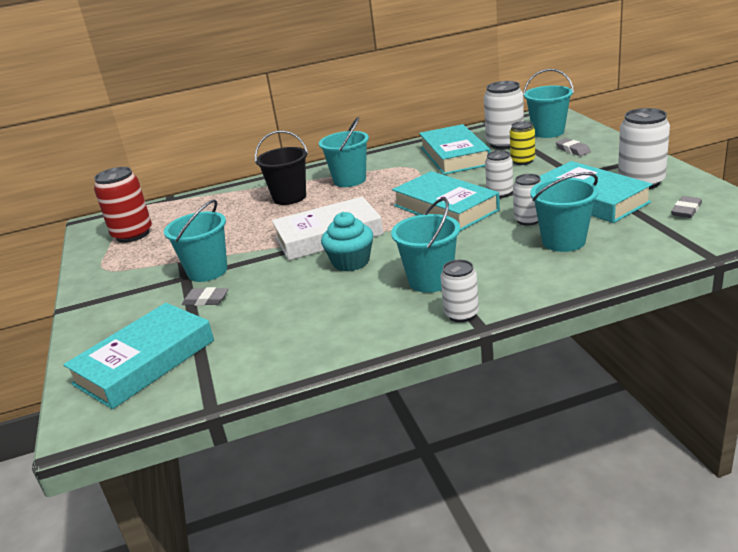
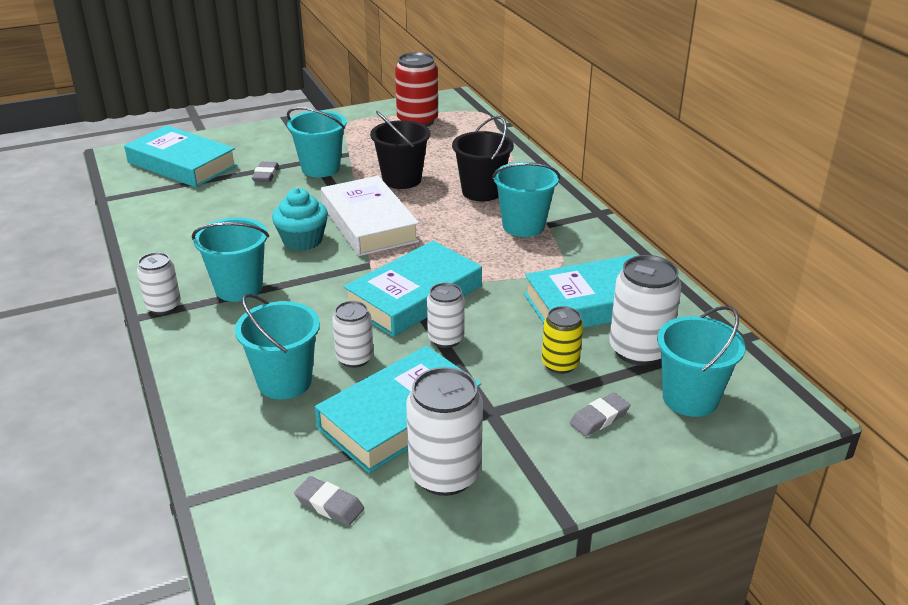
camera: 80 degrees right, 5 degrees up
(252, 230) = (402, 179): none -> black bucket

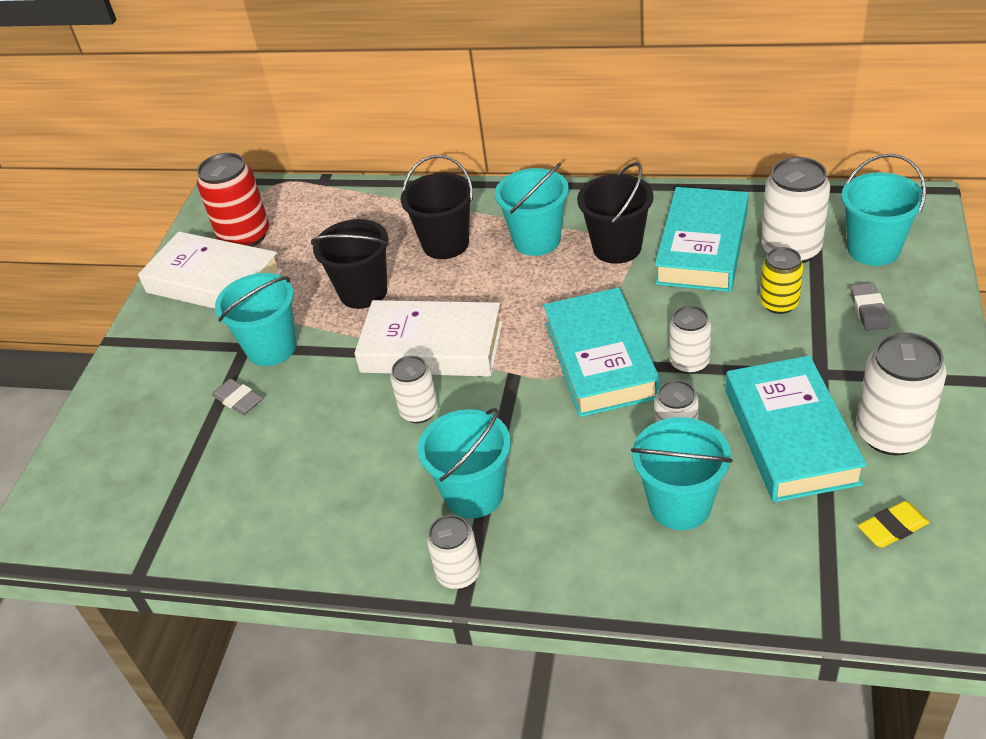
camera: 50 degrees left, 10 degrees up
(182, 164) = (126, 472): turquoise book -> none
(302, 240) = (419, 411): turquoise cupcake -> white can
(329, 505) = (892, 528): grey eraser -> yellow eraser
(365, 128) = (214, 281): none -> white book
(551, 263) = (617, 248): none -> black bucket

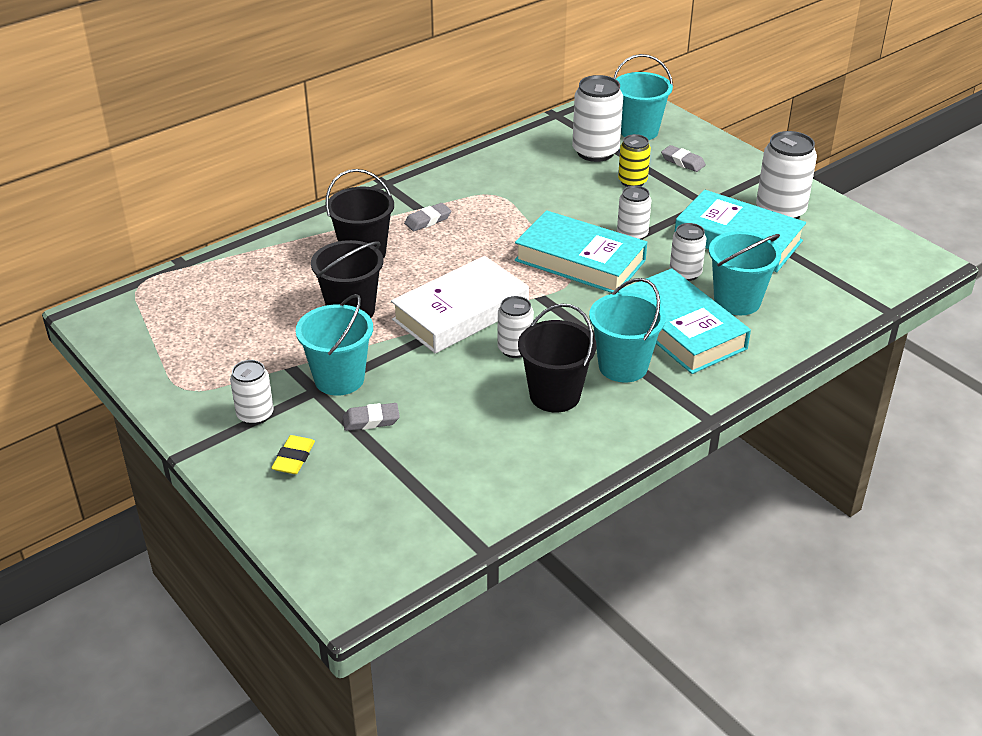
camera: 55 degrees left, 5 degrees down
(214, 281) = (207, 370): white book -> none
(245, 236) = (178, 330): red can -> none
(458, 573) = (680, 406): white can -> white can (255, 415)
(537, 240) = (428, 220): turquoise bucket -> grey eraser
(617, 248) = (489, 199): black bucket -> black bucket (555, 395)
(702, 247) = (542, 174): turquoise book -> turquoise book (680, 329)
(892, 528) = (841, 250): yellow eraser -> yellow eraser (294, 458)

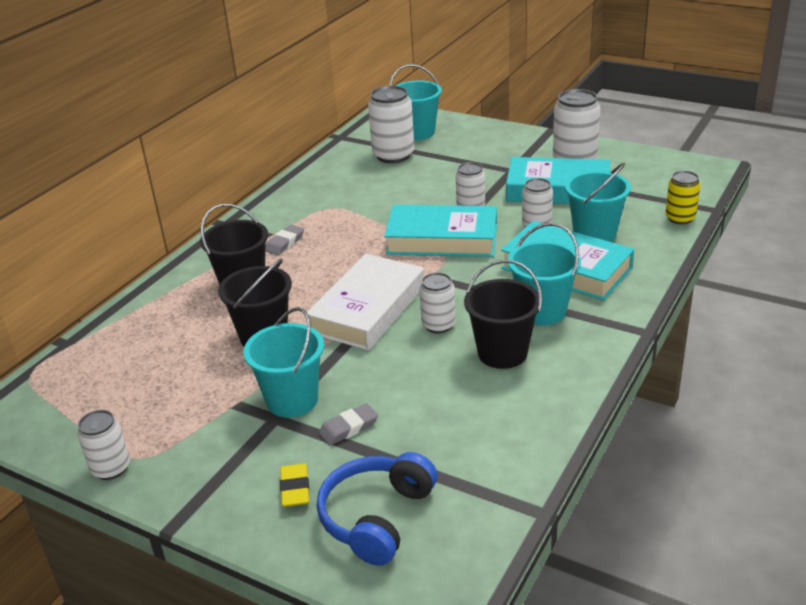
camera: 20 degrees left, 5 degrees down
(255, 415) = (228, 460): white can -> white can (111, 468)
(344, 506) = (376, 517): none -> blue headphones
(632, 181) = (440, 169): yellow can -> yellow can (680, 218)
(683, 162) = (470, 145): grey eraser -> none

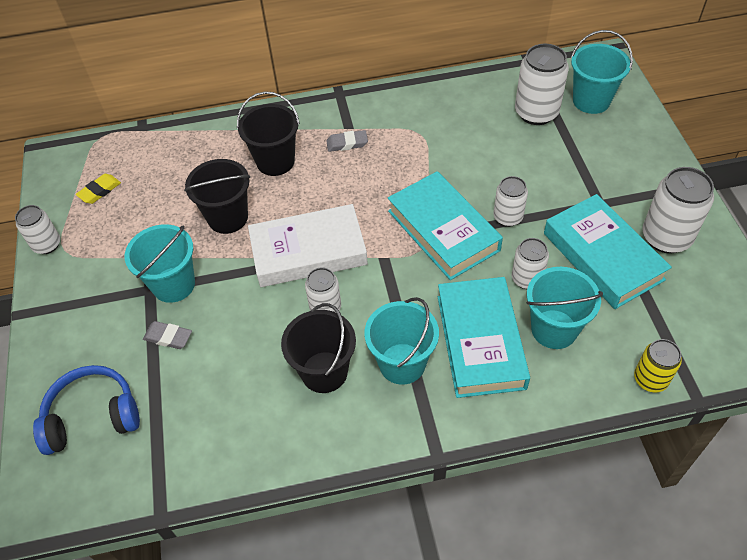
camera: 50 degrees right, 20 degrees up
(295, 488) = (90, 351): yellow eraser -> yellow eraser (99, 191)

